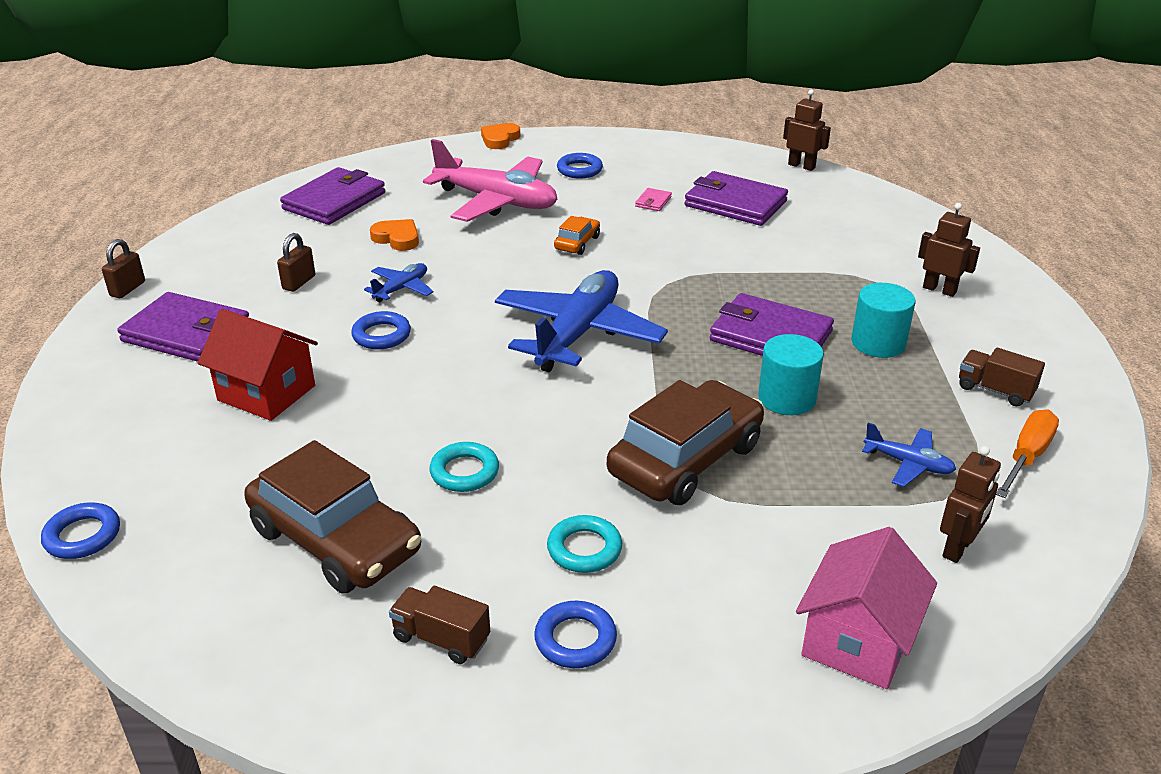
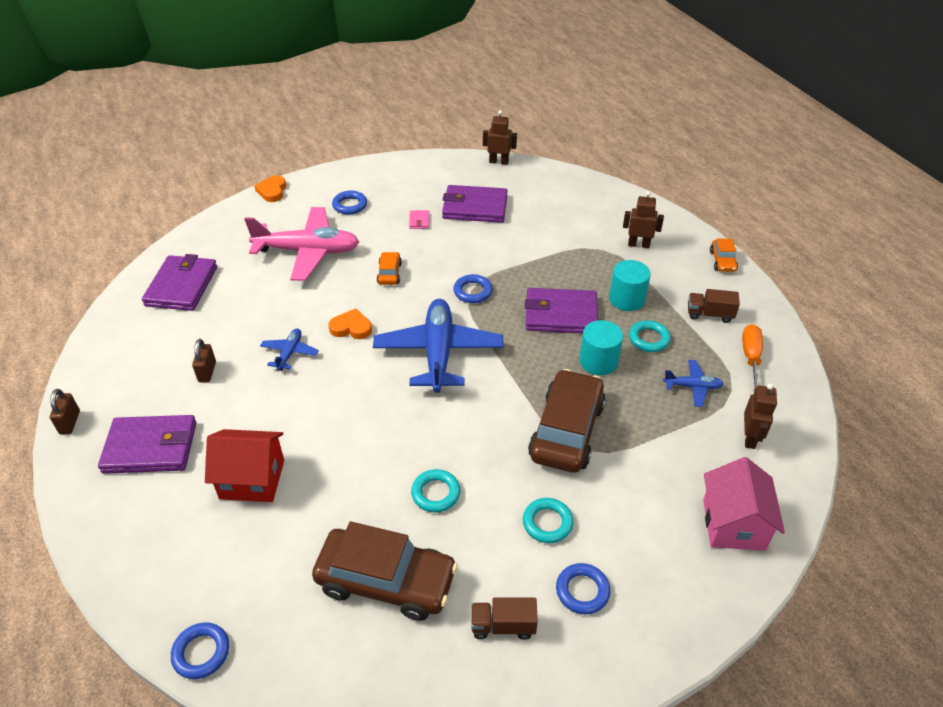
camera: 25 degrees left, 10 degrees up
(381, 335) = (303, 399): blue ring -> blue ring (473, 291)
(397, 238) = (255, 308): orange heart -> orange heart (351, 328)
(879, 394) = (648, 339): none -> turquoise ring
(1059, 336) = (722, 261): none -> orange car

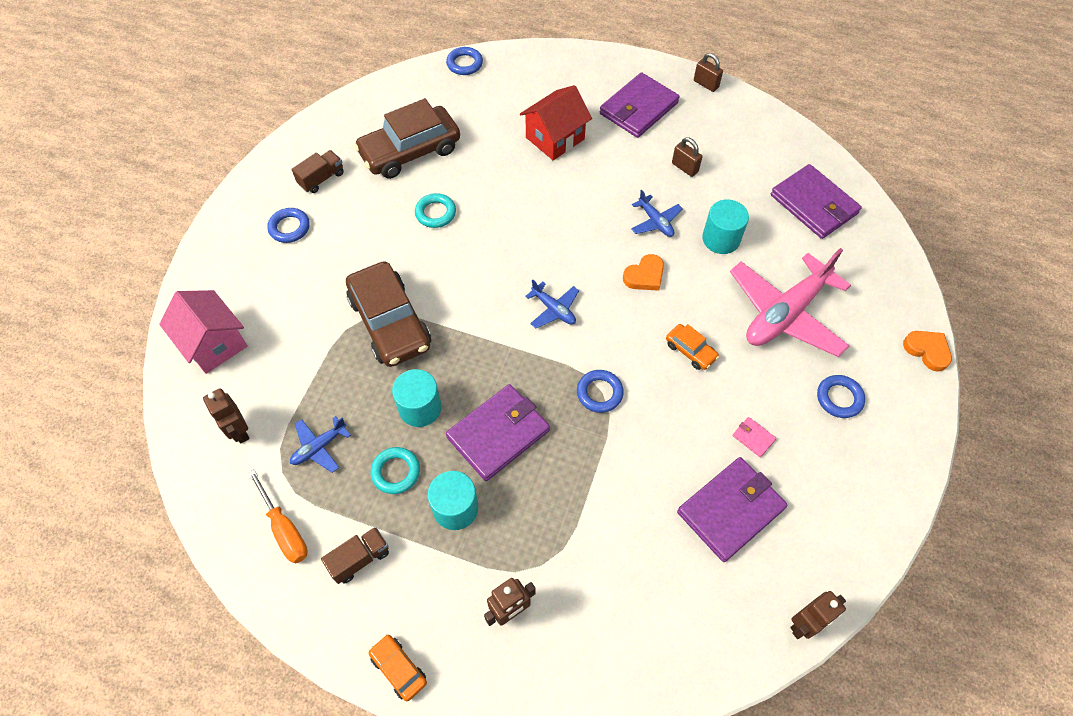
camera: 135 degrees right, 15 degrees up
(270, 311) = (721, 239): none -> turquoise cylinder
(438, 353) = (554, 309): blue plane -> blue plane, size x0.46
(547, 523) = (345, 249): turquoise ring -> none

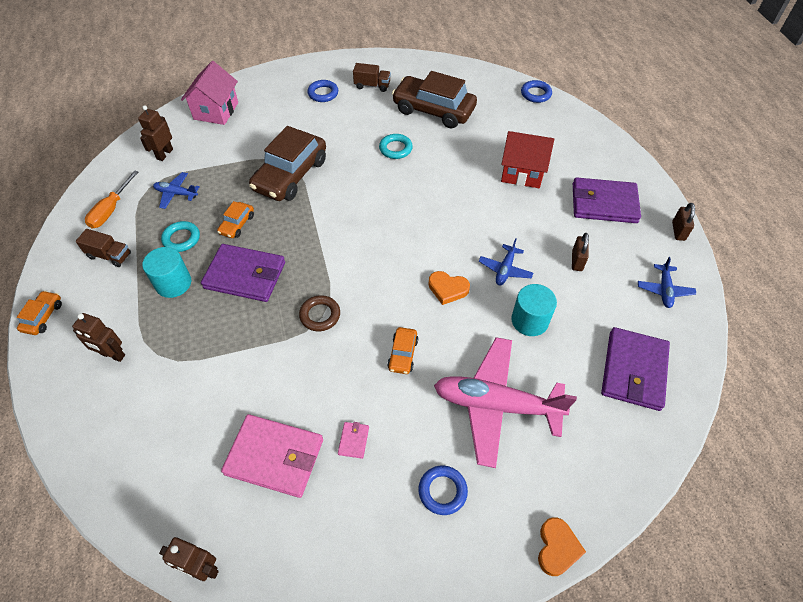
camera: 55 degrees right, 5 degrees down
(420, 408) = (237, 224): turquoise cylinder -> orange car
(554, 309) = (370, 251): blue plane -> blue plane (664, 290)
(599, 393) = (320, 315): blue ring -> brown ring
(730, 510) = (274, 457): purple wallet -> pink wallet

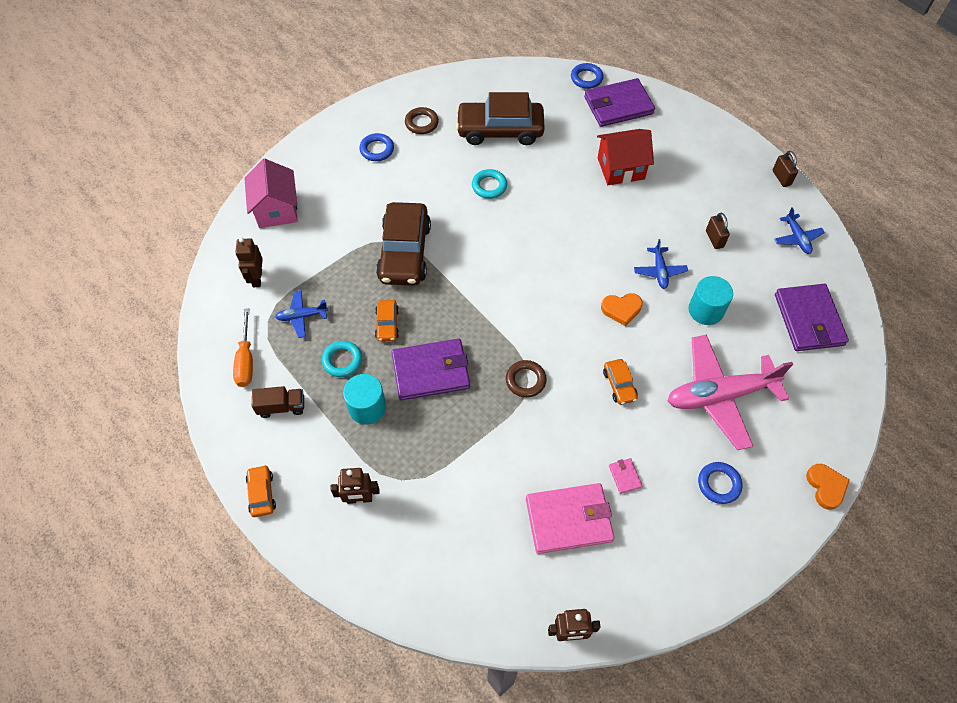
camera: 25 degrees left, 5 degrees up
(372, 85) = (421, 123): brown truck -> brown ring
(604, 203) = (707, 173): purple wallet -> purple wallet (618, 105)

